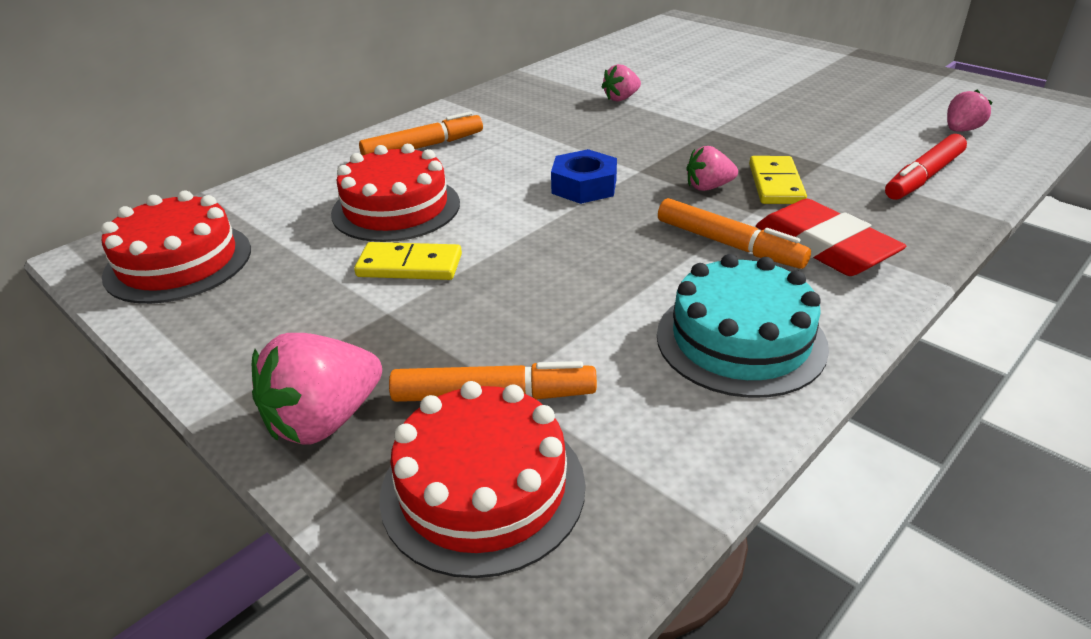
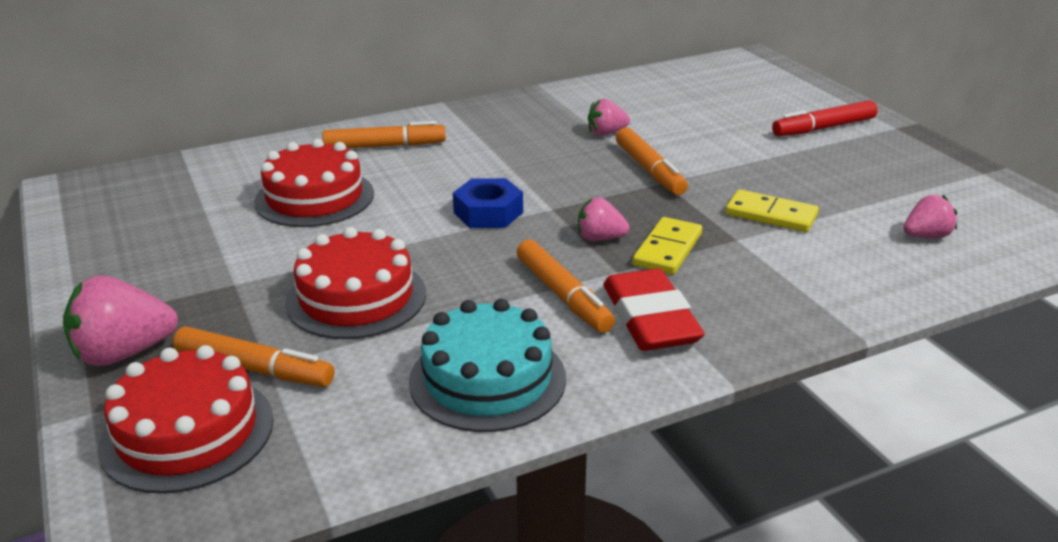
camera: 20 degrees right, 5 degrees down
(178, 262) = (120, 206): red cake -> red cake (356, 298)
(410, 265) = (283, 250): yellow domino -> yellow domino (771, 215)
(690, 121) = (649, 170): none -> orange marker
(923, 177) = (826, 275): red marker -> red marker (824, 128)

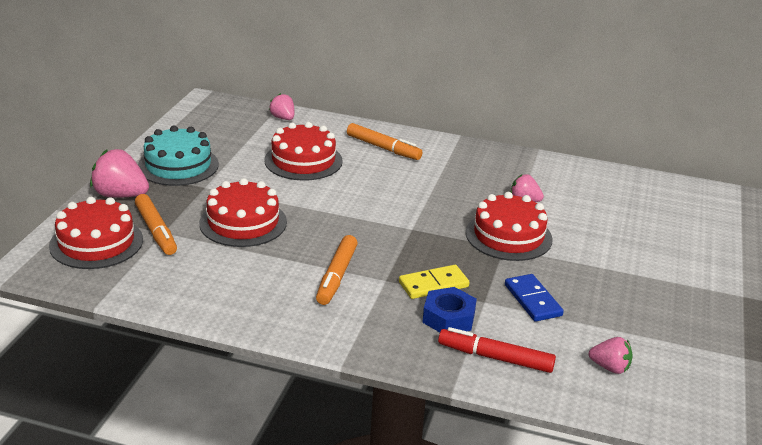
camera: 40 degrees right, 0 degrees up
(487, 379) = (237, 293): turquoise cake -> turquoise cake (178, 165)
(488, 213) = (374, 213): blue nut -> blue nut (448, 318)
(600, 238) = (408, 258): pink strawberry -> pink strawberry (283, 118)
(649, 170) = (508, 236): orange marker -> red cake
(650, 318) = (359, 312): red eraser -> none
(771, 215) = (533, 300): yellow domino -> blue domino
(824, 128) = (684, 269): red marker -> red marker (495, 358)

